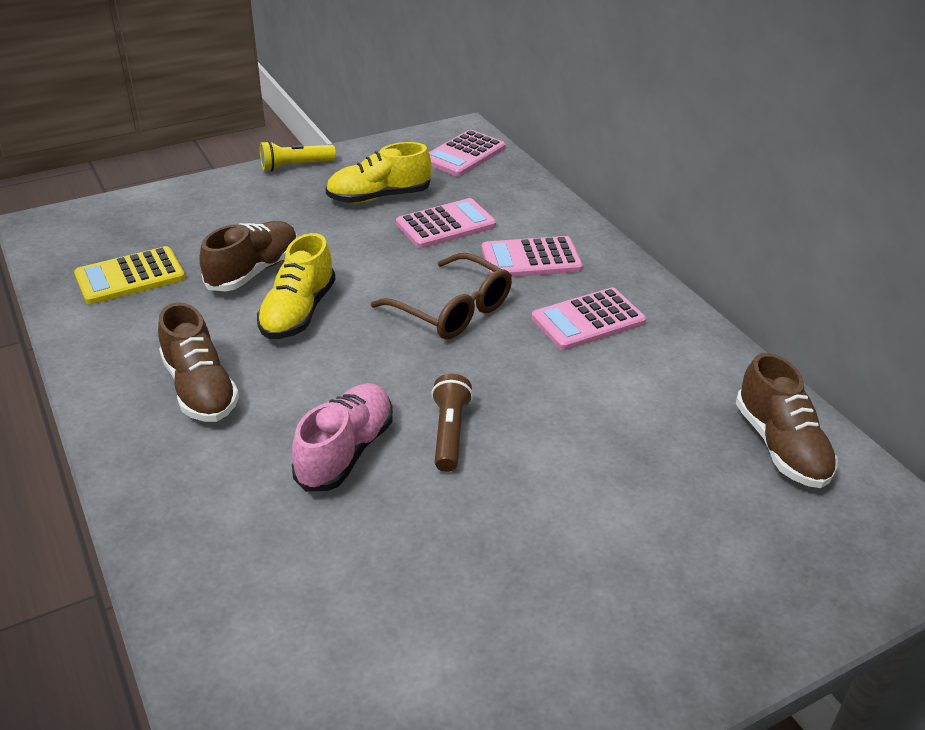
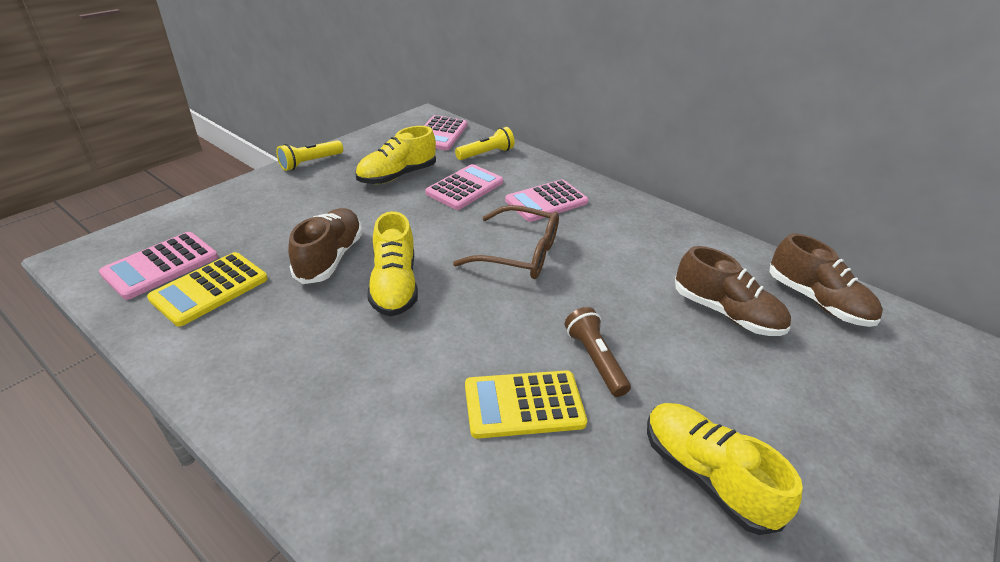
camera: 25 degrees left, 0 degrees up
(200, 389) = (348, 383): brown shoe -> brown shoe (725, 313)
(345, 451) = (524, 404): pink shoe -> yellow calculator
(475, 563) = (705, 475): none -> yellow shoe
(501, 188) = (486, 154): none -> yellow flashlight
(588, 320) = (621, 239): pink calculator -> pink calculator (161, 265)

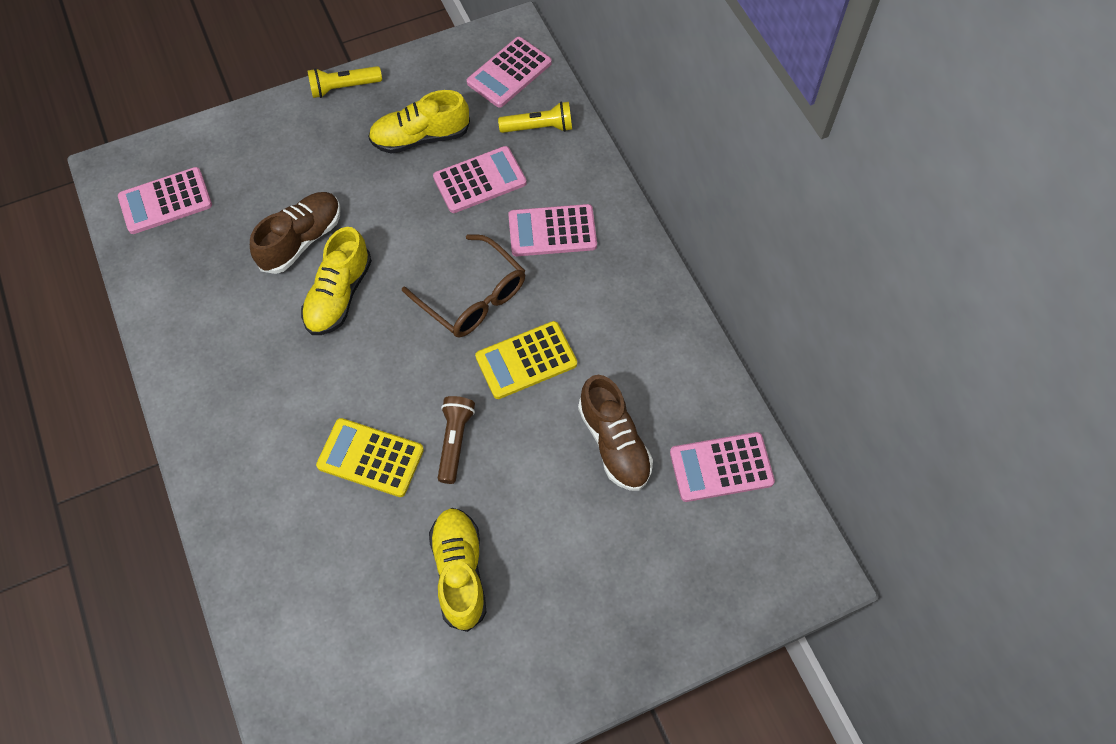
camera: 30 degrees right, 25 degrees up
(210, 289) = (193, 244): yellow calculator -> yellow calculator (526, 360)
(816, 301) = (721, 467): brown shoe -> pink calculator

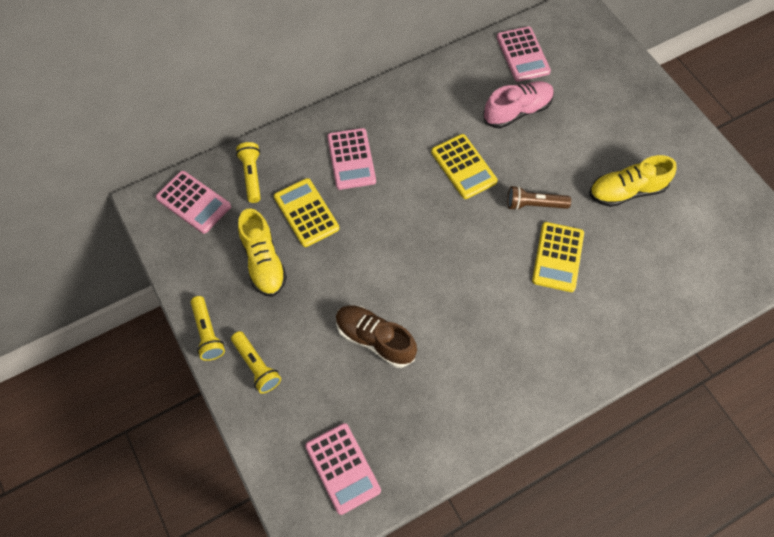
camera: 95 degrees left, 0 degrees up
(296, 129) = (256, 366): none -> yellow flashlight
(339, 295) = (424, 301): yellow shoe -> none
(472, 296) = (414, 206): brown glasses -> none
(480, 180) = (306, 213): pink calculator -> yellow calculator
(614, 443) = (517, 111): brown shoe -> pink shoe

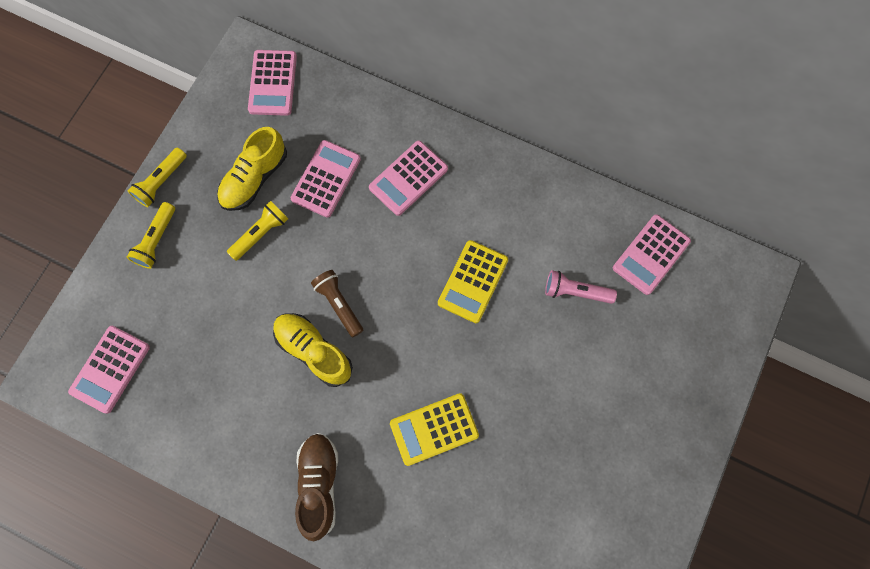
camera: 55 degrees right, 10 degrees up
(252, 176) = (331, 109): yellow flashlight -> yellow flashlight (261, 234)
(306, 213) = (326, 179): yellow calculator -> pink calculator
(375, 339) = (241, 319): brown shoe -> brown shoe (319, 484)
(517, 111) = (575, 291): pink shoe -> pink flashlight
(534, 204) = (477, 373): brown flashlight -> brown flashlight (339, 304)
(626, 191) = (558, 453): yellow shoe -> yellow shoe (314, 351)

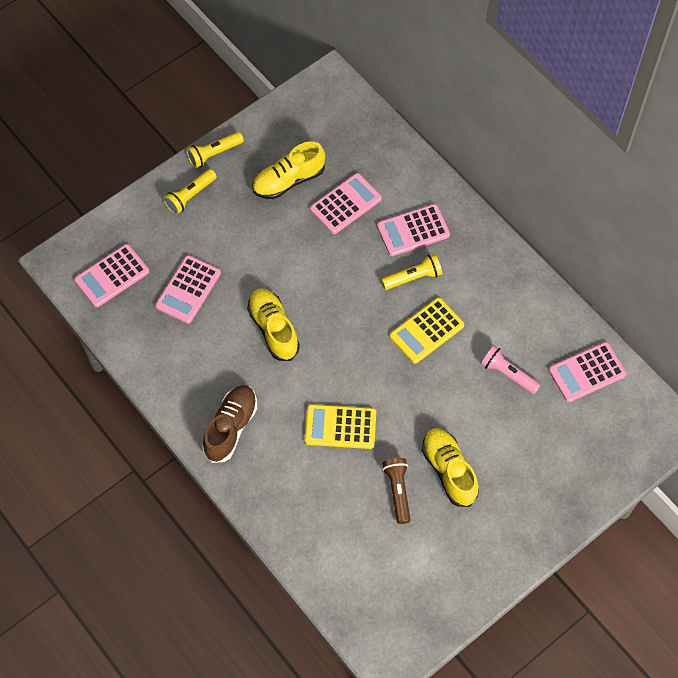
camera: 25 degrees right, 10 degrees down
(261, 234) = (274, 224): yellow flashlight -> yellow flashlight (413, 277)
(272, 83) = (338, 113): pink calculator -> pink calculator (188, 289)
(339, 304) = (310, 303): brown flashlight -> brown flashlight (398, 491)
(567, 425) = (449, 470): none -> yellow shoe

